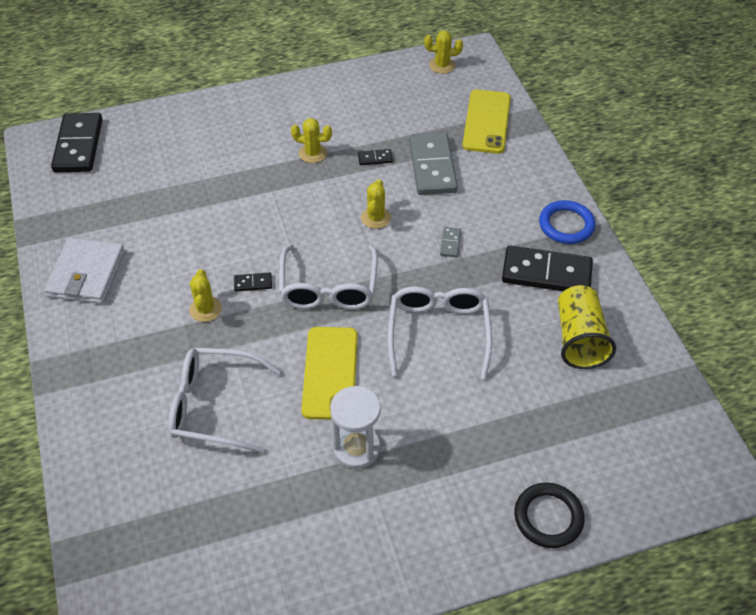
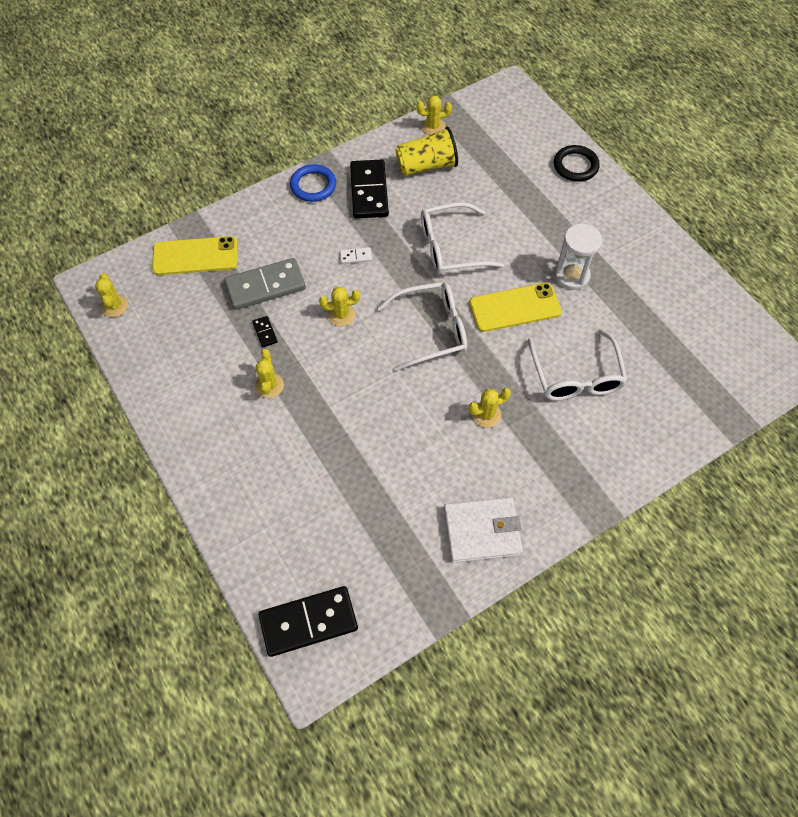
camera: 105 degrees left, 10 degrees up
(253, 283) = (445, 387): black domino -> none
(450, 243) = (356, 256): grey domino -> white domino
(651, 362) = (433, 126): none -> yellow cactus

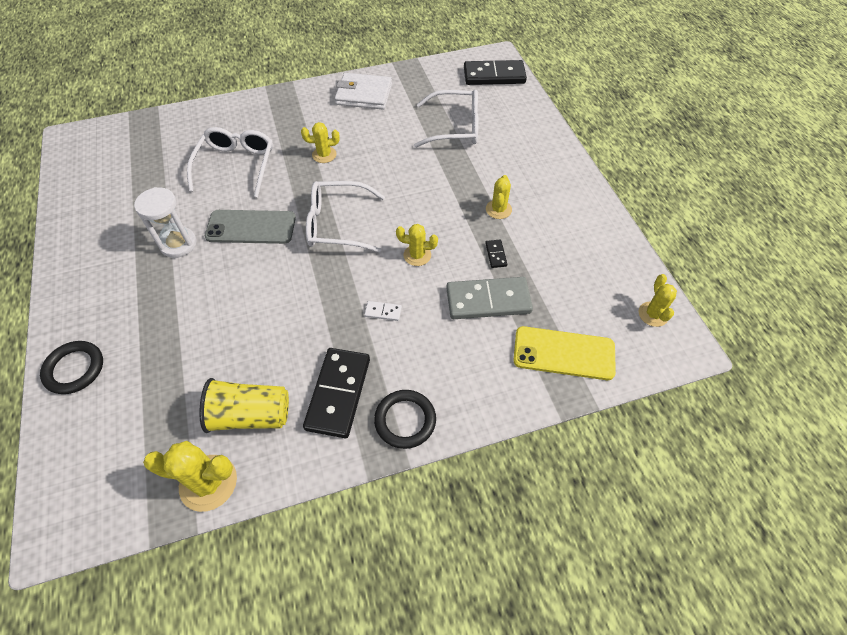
camera: 165 degrees left, 5 degrees down
(313, 185) = (405, 420): blue ring -> black ring
(433, 126) = (208, 483): yellow cactus -> yellow cactus, size x1.60
(450, 248) = (279, 299): white glasses -> white glasses (455, 127)
(515, 308) = (251, 227): yellow phone -> grey phone

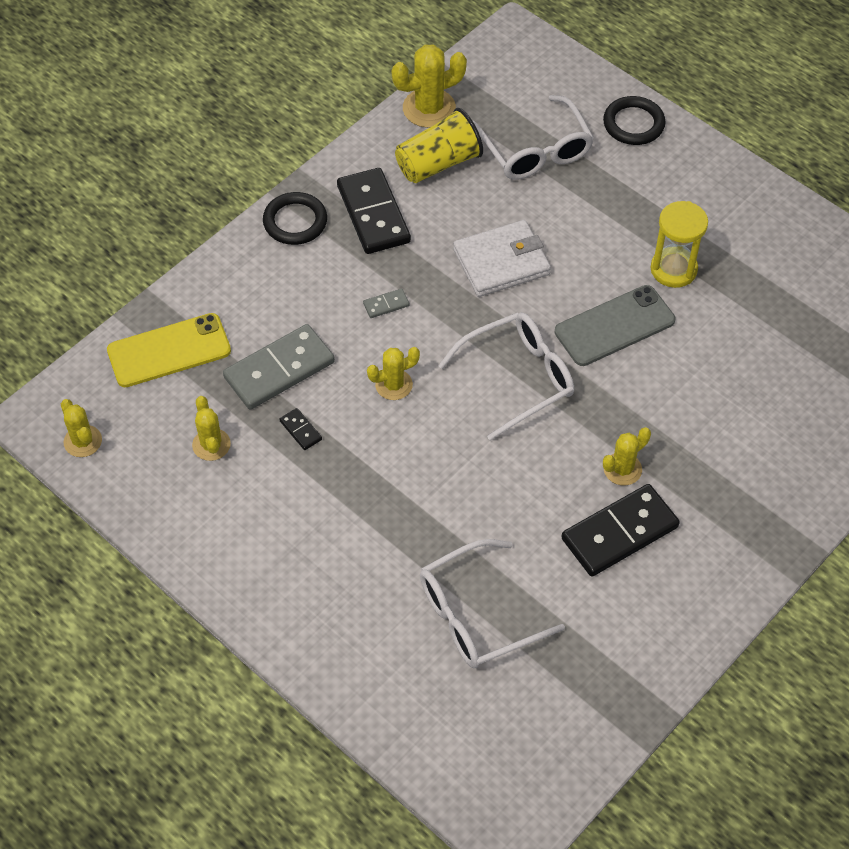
camera: 150 degrees right, 0 degrees up
(178, 244) = (673, 269): white hourglass -> yellow hourglass
(236, 165) = (719, 396): white glasses -> white glasses (535, 151)
(364, 94) = (663, 612): white wallet -> white wallet (501, 262)
(383, 312) = (386, 304): white domino -> grey domino
(494, 75) = (486, 773): black domino -> black domino (619, 533)
(498, 209) = (331, 497): yellow cactus -> yellow cactus (211, 445)

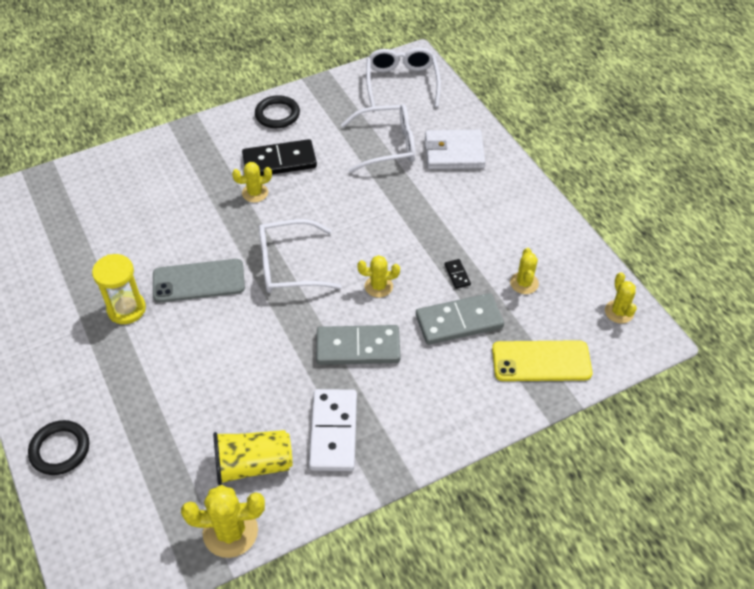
camera: 160 degrees left, 5 degrees down
(295, 221) = (404, 446): black ring -> black ring (277, 114)
(373, 214) = (334, 432): black domino -> white domino
(386, 304) = (358, 348): grey domino -> grey domino, size x2.35
(501, 262) = (251, 355): white wallet -> white wallet (454, 152)
(535, 151) = (162, 450): white glasses -> white glasses (402, 82)

